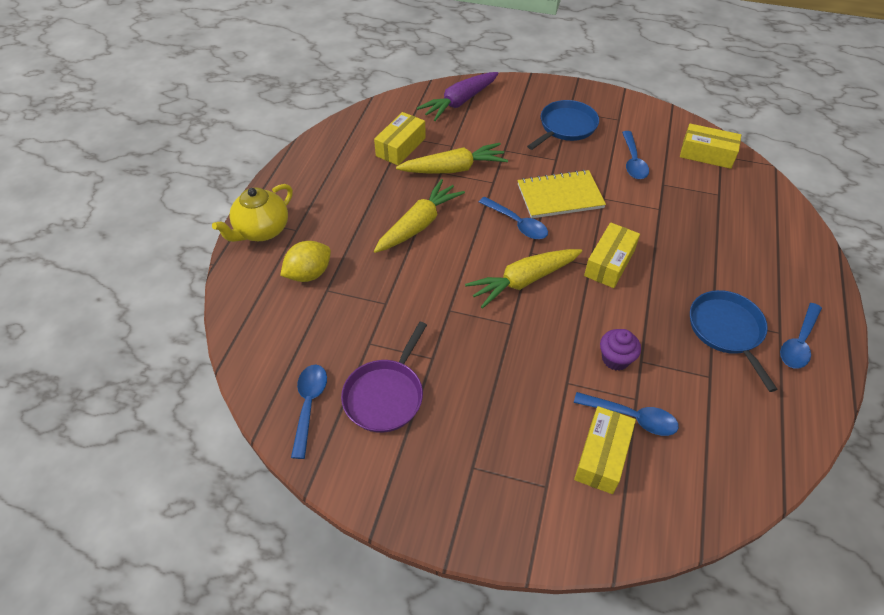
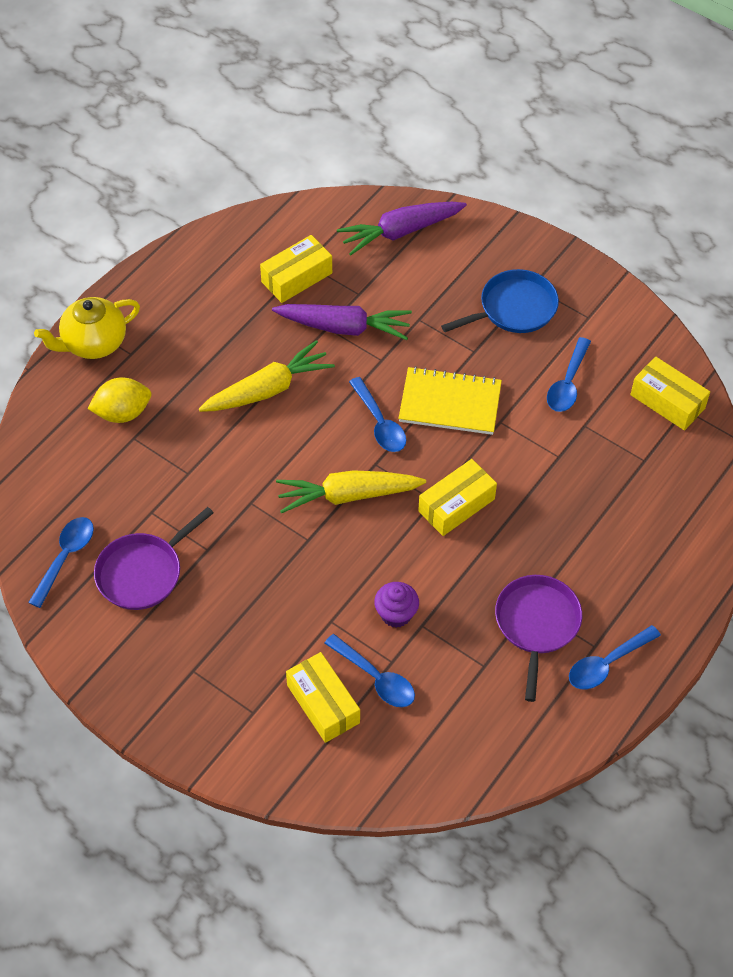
camera: 20 degrees right, 5 degrees up
(453, 169) = (344, 327): yellow carrot -> purple carrot
(602, 456) = (323, 704): yellow box -> yellow box turned 75 degrees counterclockwise
(726, 330) = (537, 624): blue pan -> purple pan

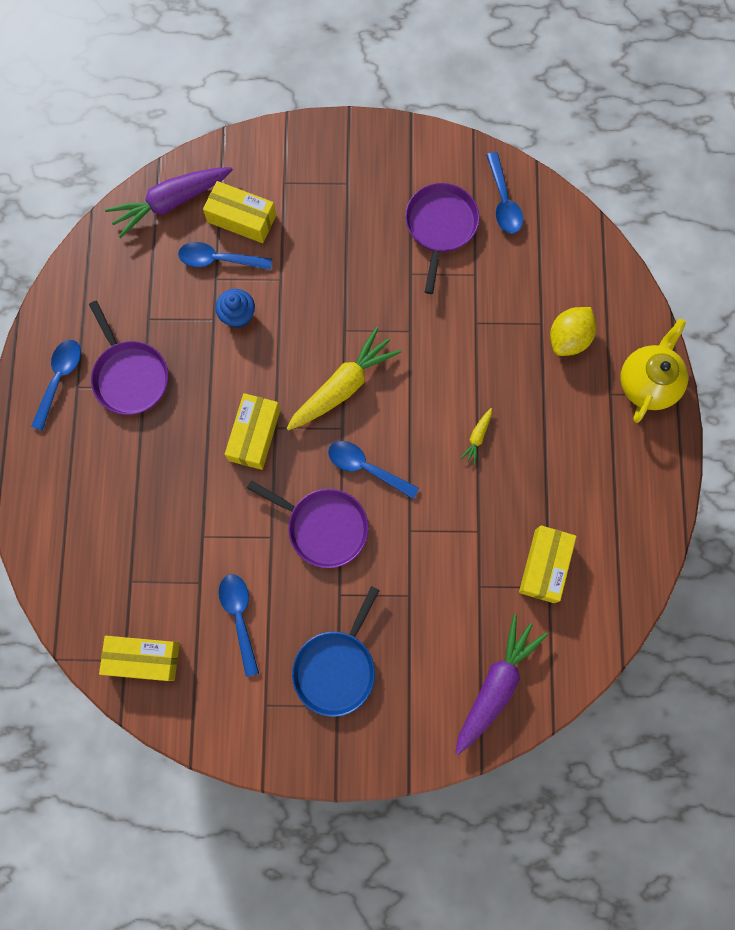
camera: 145 degrees right, 20 degrees up
(268, 389) = (477, 437): yellow carrot -> yellow carrot, size x0.44
(344, 327) = (464, 541): purple carrot -> purple carrot (171, 203)
(396, 614) = (238, 316): purple cupcake -> blue cupcake
(450, 403) = (324, 527): yellow notebook -> purple pan

